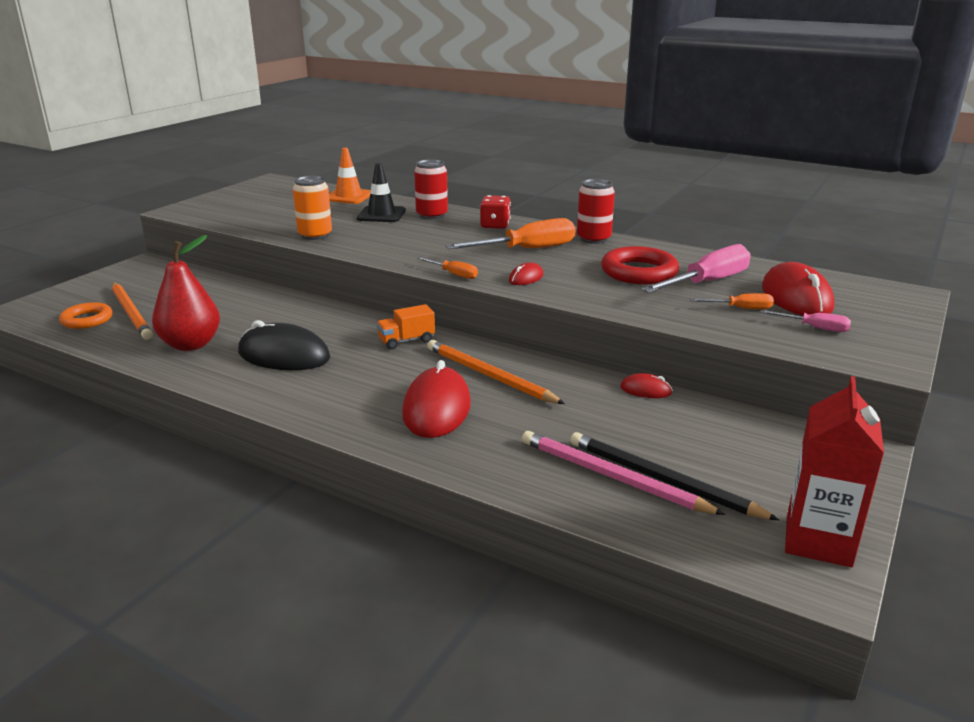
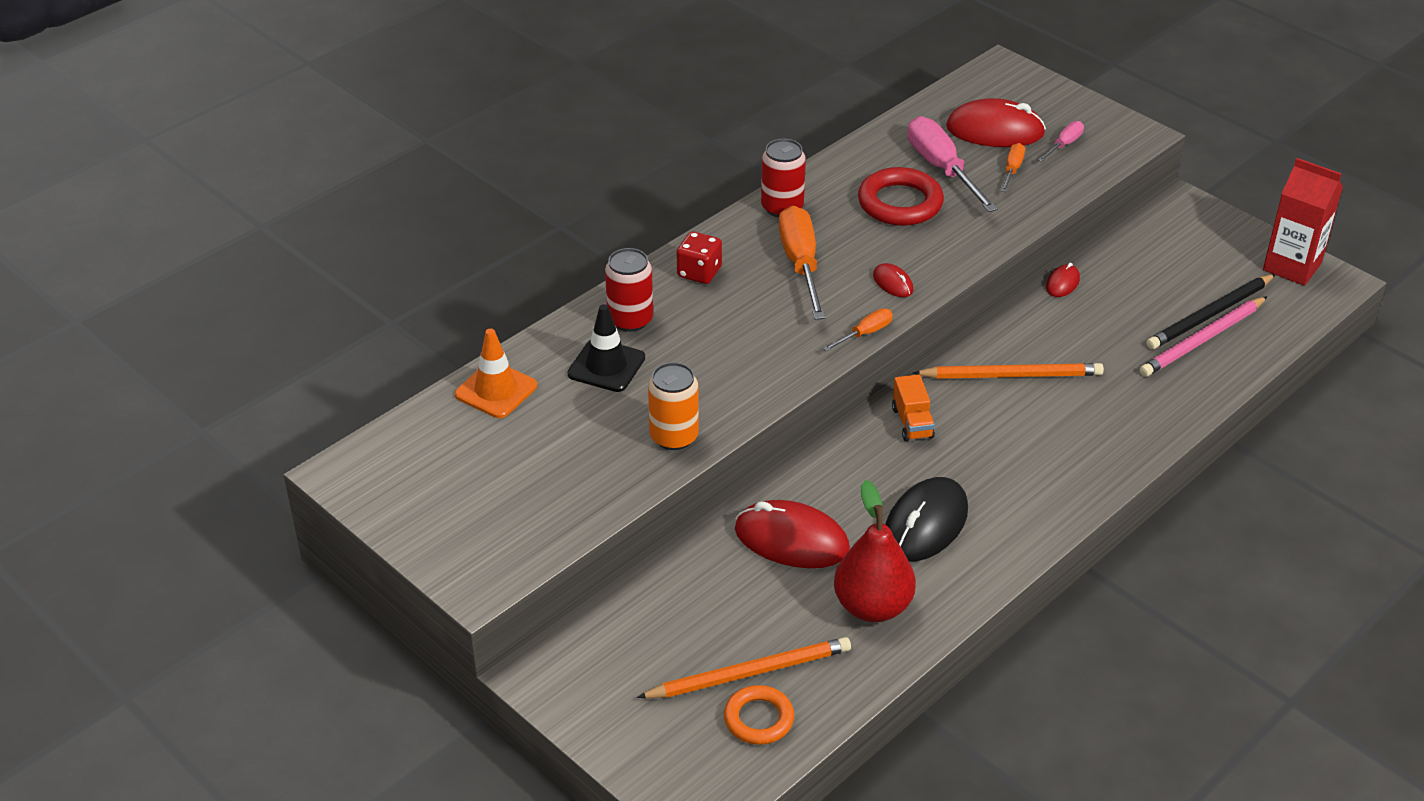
camera: 75 degrees left, 15 degrees up
(436, 408) = (1072, 421): red mouse -> red mouse (791, 540)
(489, 376) = (1011, 375): orange pencil -> orange pencil turned 150 degrees counterclockwise

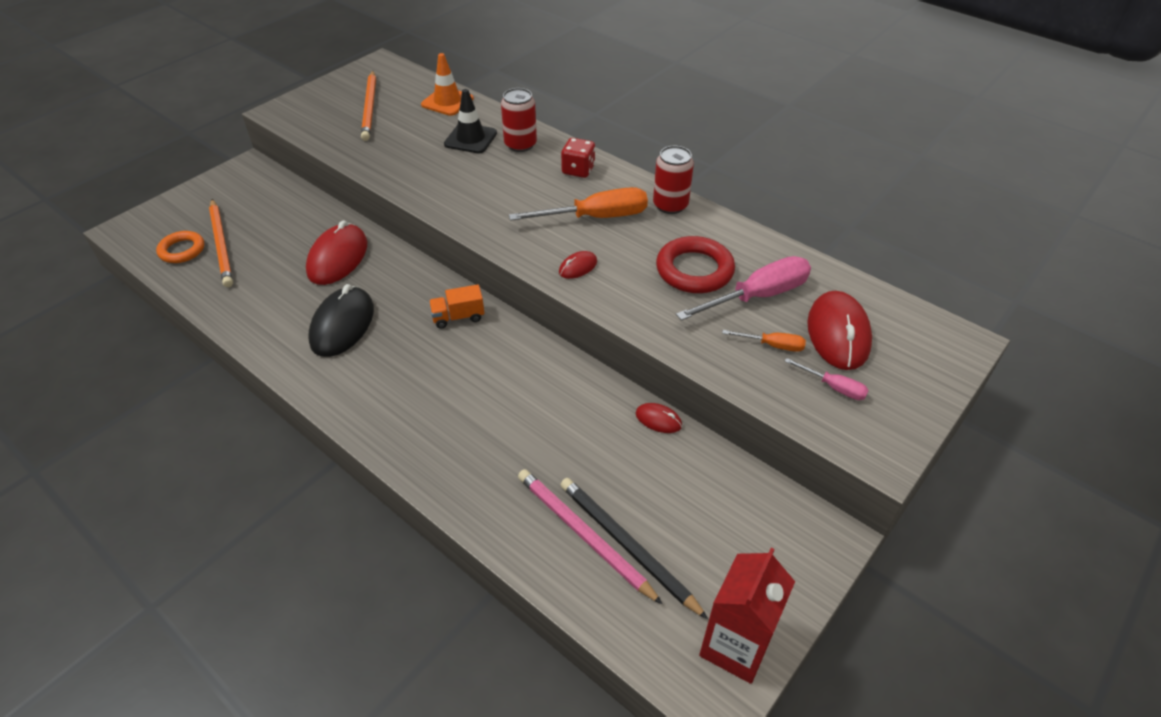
camera: 85 degrees right, 5 degrees up
(674, 436) = (396, 169): orange can -> none
(865, 333) = (510, 253): orange screwdriver -> none
(872, 606) = (265, 298): red pear -> none
(925, 524) = (342, 325): black mouse -> black mouse turned 75 degrees clockwise
(1011, 375) = (519, 379): orange pencil -> orange pencil (370, 108)

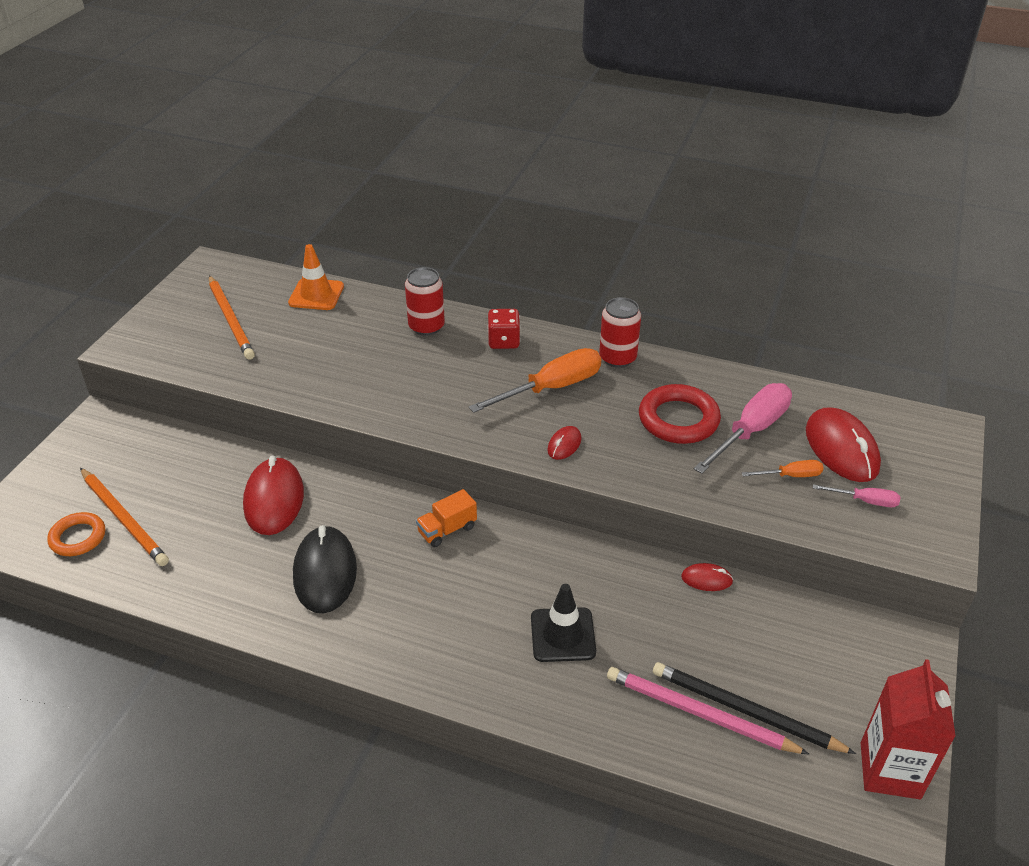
camera: 20 degrees left, 5 degrees down
(470, 139) = (368, 331): black traffic cone -> black traffic cone (563, 635)

